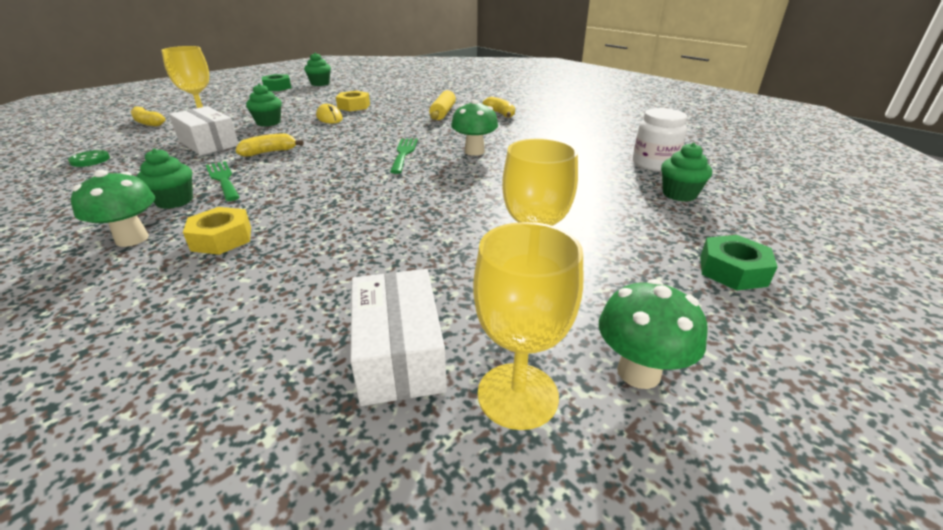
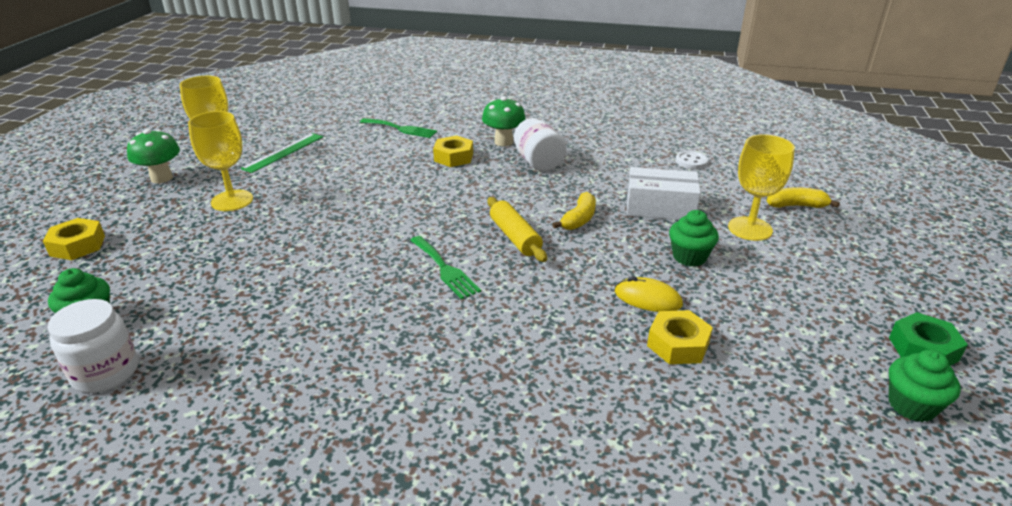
camera: 145 degrees right, 0 degrees up
(90, 160) = (691, 161): green button -> white button
(174, 201) = (538, 162): green cupcake -> white jar
(223, 179) = (548, 184): green fork -> green fork (401, 129)
(399, 353) = (283, 152): white box -> green ruler
(443, 113) = (514, 391): yellow rolling pin -> yellow rolling pin (515, 237)
(474, 151) = (366, 304): green mushroom -> none
(500, 114) = (411, 438): yellow banana -> none
(732, 271) = (78, 246): green nut -> yellow nut

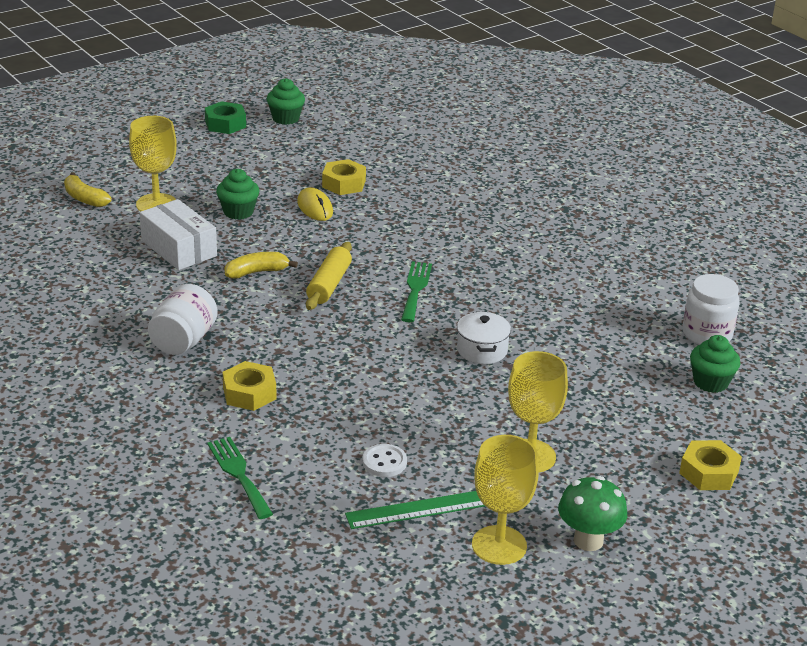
camera: 140 degrees left, 0 degrees up
(331, 248) = (482, 350): none -> white pot
(503, 142) = (167, 385): green mushroom -> none
(691, 161) = (58, 267): white button -> white button (384, 462)

